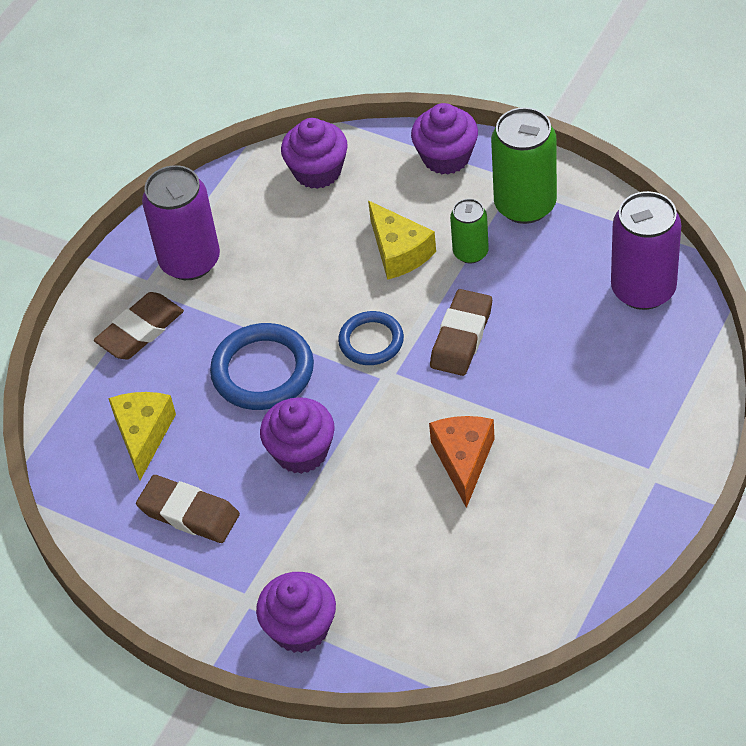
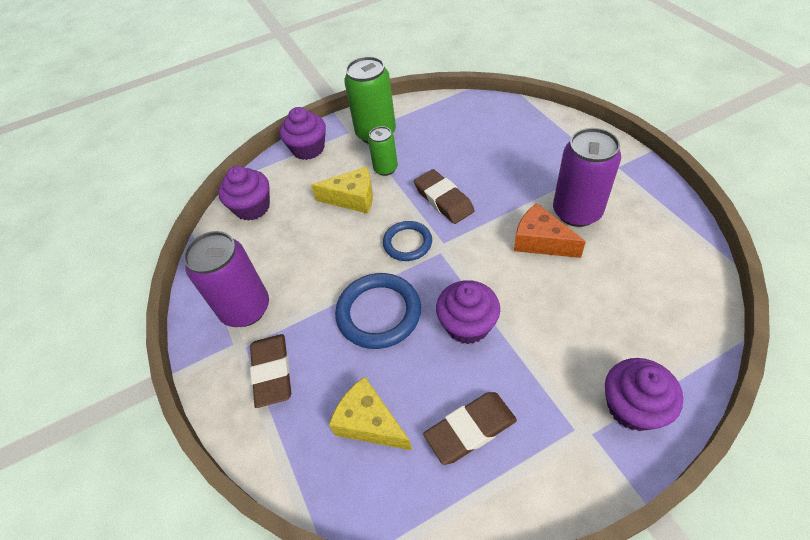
camera: 55 degrees left, 0 degrees up
(643, 289) = (478, 116): purple can -> purple can (577, 212)

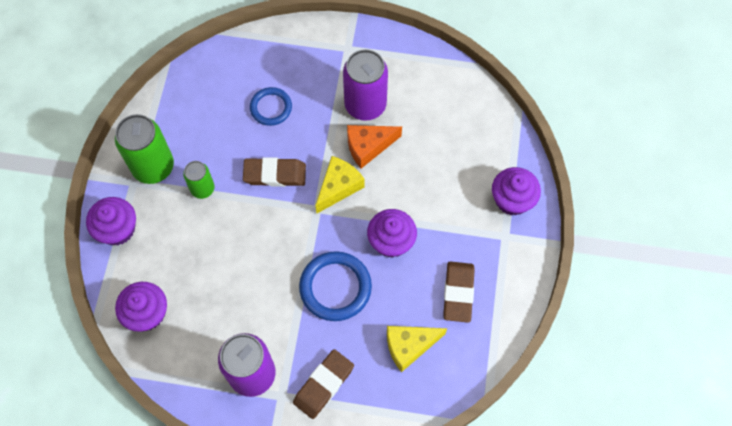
camera: 60 degrees left, 15 degrees up
(272, 372) = (323, 385): brown eraser -> brown eraser turned 75 degrees counterclockwise
(352, 198) = (212, 234): yellow cheese -> yellow cheese (338, 187)
(407, 243) = (292, 227): blue ring -> blue ring (271, 108)

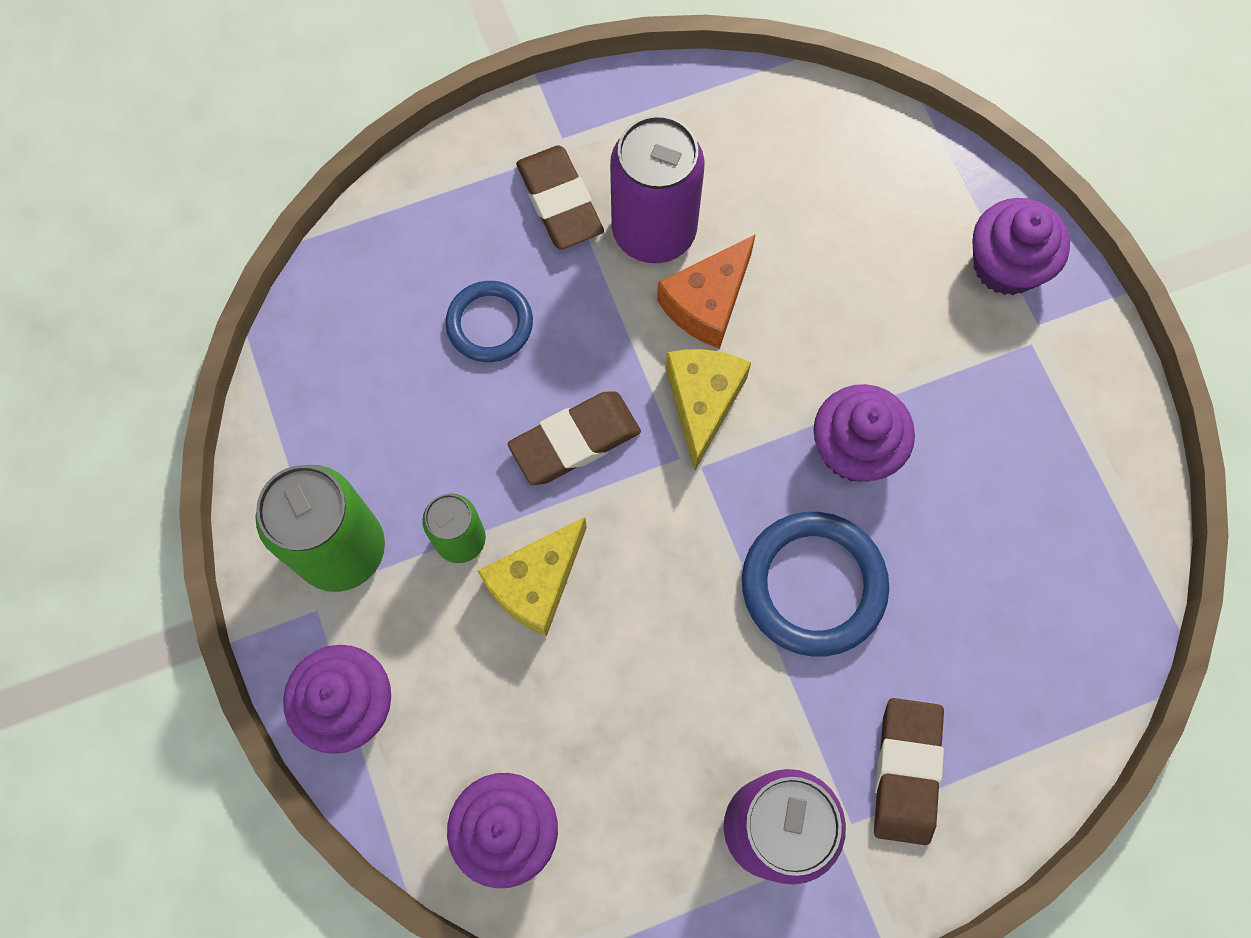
camera: 30 degrees left, 5 degrees up
(409, 346) = (1004, 616): yellow cheese -> yellow cheese (536, 583)
(458, 293) = (1023, 475): brown eraser -> brown eraser (560, 202)

